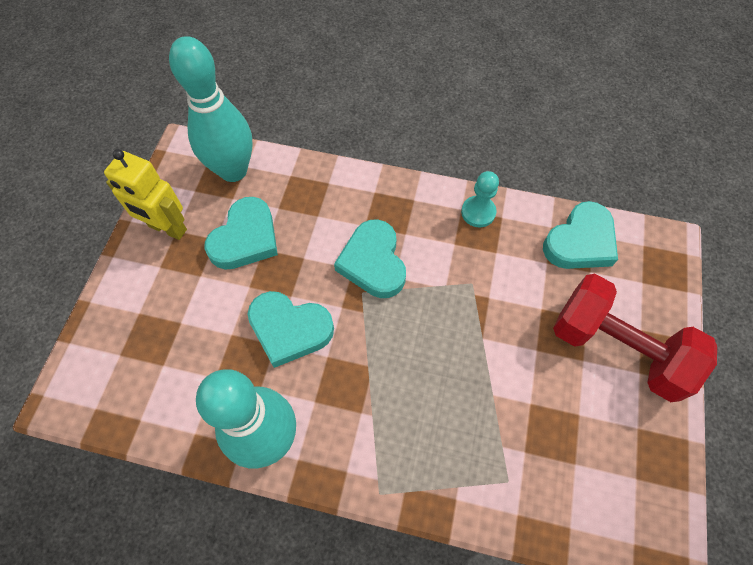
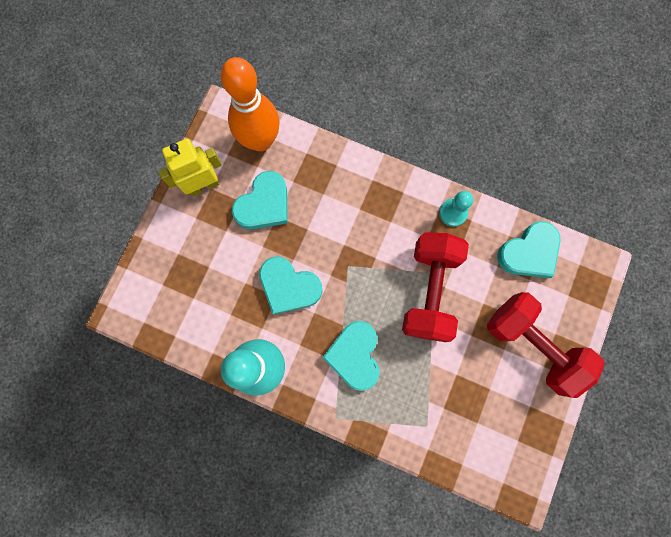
camera: 10 degrees right, 15 degrees up
(167, 228) = (203, 185): yellow robot -> yellow robot turned 120 degrees clockwise
(233, 170) = (260, 141): turquoise bowling pin -> orange bowling pin
(373, 262) = (361, 242): turquoise heart -> turquoise heart (354, 355)
(470, 305) = (429, 291): none -> red dumbbell

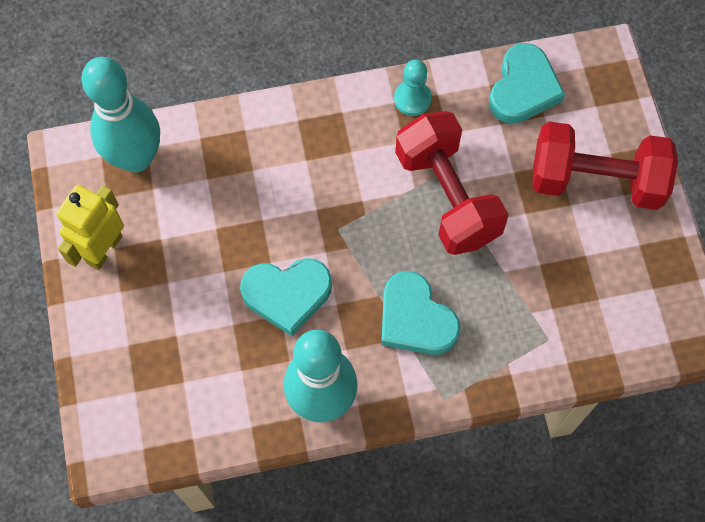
camera: 35 degrees left, 10 degrees down
(260, 141) = (136, 158): orange bowling pin -> turquoise bowling pin
(264, 204) = (192, 225): turquoise heart -> none

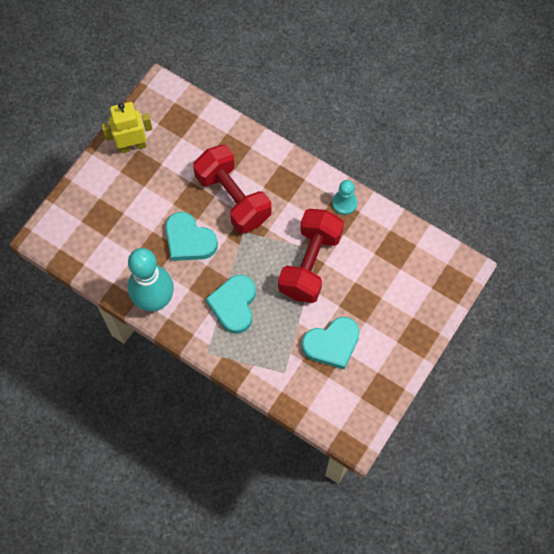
camera: 45 degrees right, 0 degrees up
(136, 158) = (188, 117): turquoise bowling pin -> none
(523, 89) = (404, 246): turquoise heart -> turquoise heart (332, 344)
(596, 180) = (390, 322): red dumbbell -> red dumbbell (233, 198)

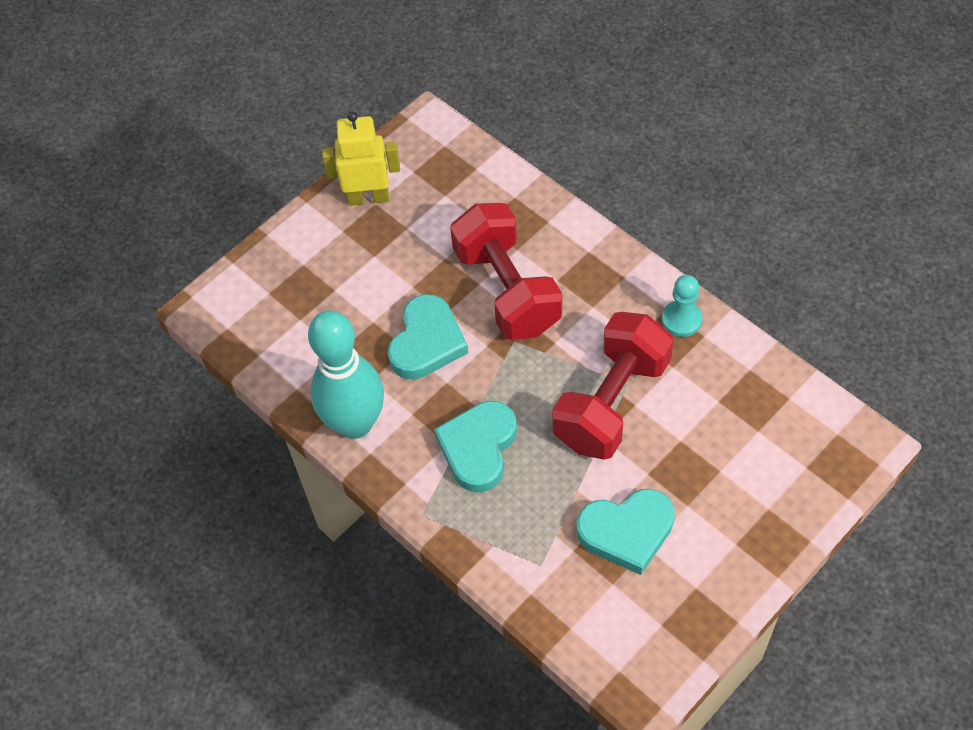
camera: 15 degrees right, 10 degrees down
(189, 240) = (427, 342): turquoise heart -> turquoise heart turned 120 degrees counterclockwise

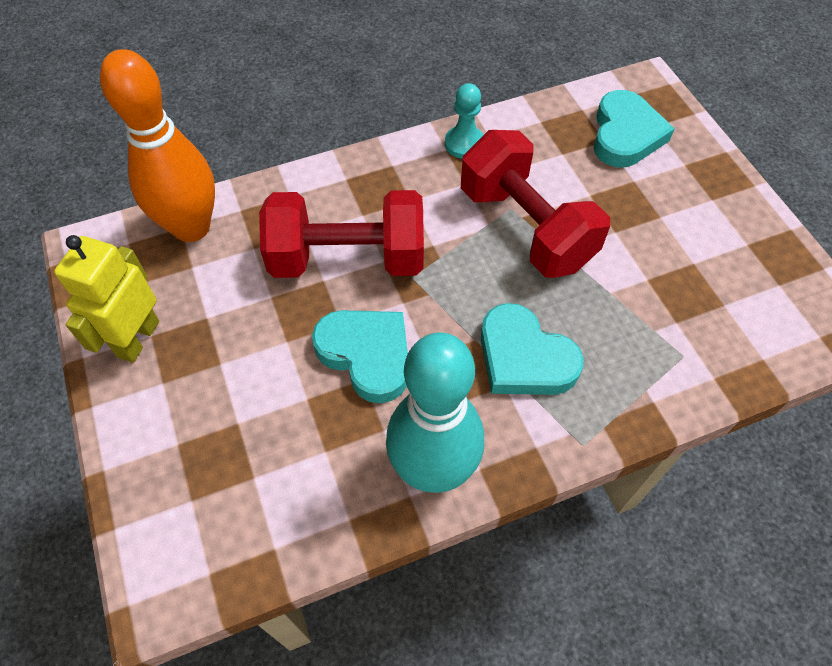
camera: 70 degrees left, 0 degrees up
(479, 175) = (191, 227): none -> orange bowling pin
(627, 531) = (672, 271): turquoise heart -> turquoise heart (625, 135)

